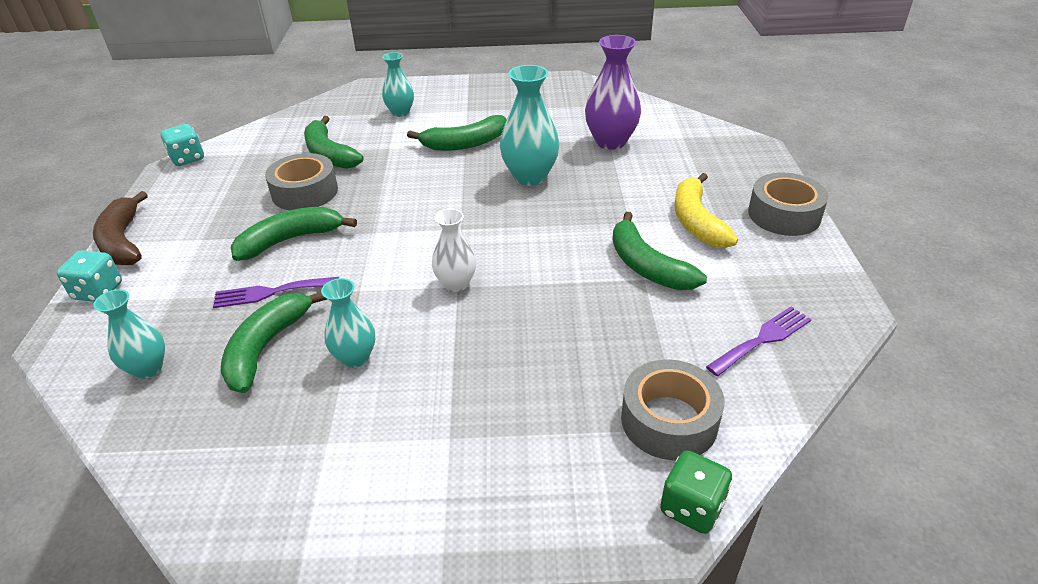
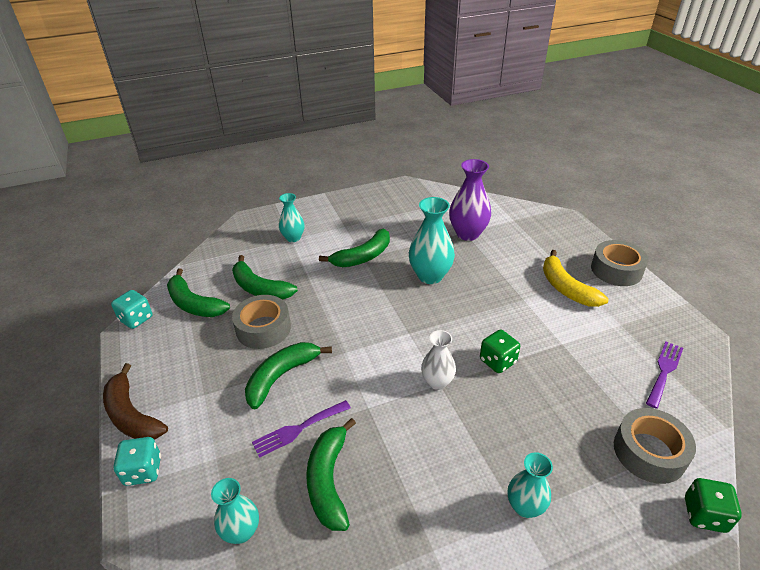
camera: 20 degrees left, 0 degrees up
(355, 357) = (405, 468): turquoise vase -> turquoise vase (525, 506)
(545, 279) = (497, 361): none -> green dice
(647, 266) = (558, 332): green banana -> green banana (194, 304)

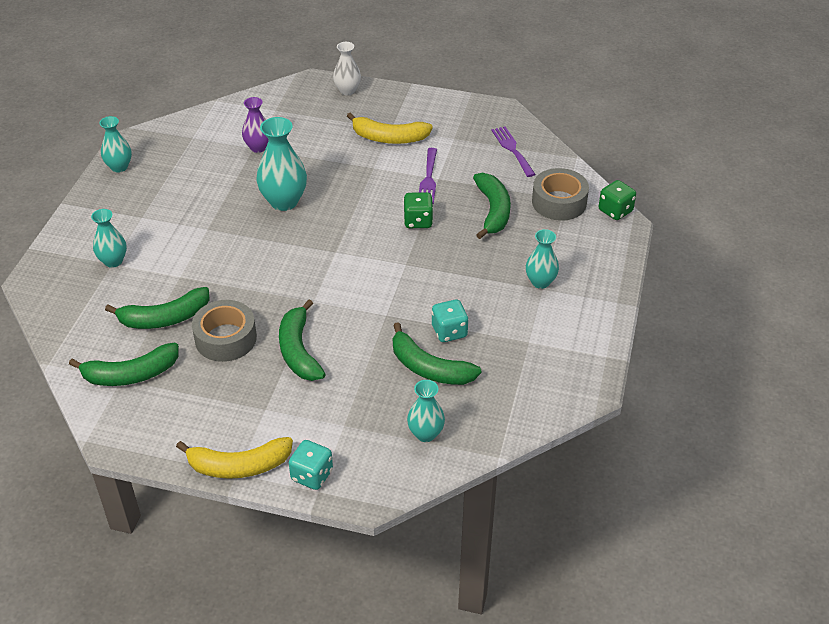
camera: 55 degrees left, 5 degrees up
(132, 415) = (239, 466): brown banana -> yellow banana
(136, 319) = (102, 426): turquoise dice -> turquoise dice (449, 332)
(298, 429) = (365, 364): purple fork -> purple fork (428, 179)
(363, 256) = (205, 228): green banana -> green banana (493, 211)
(378, 194) = (119, 167): none -> turquoise vase
(437, 382) = (402, 264): white vase -> white vase (347, 91)
(467, 234) = (258, 147): purple vase -> purple vase, size x0.62
(616, 270) = (402, 100): grey tape -> none

